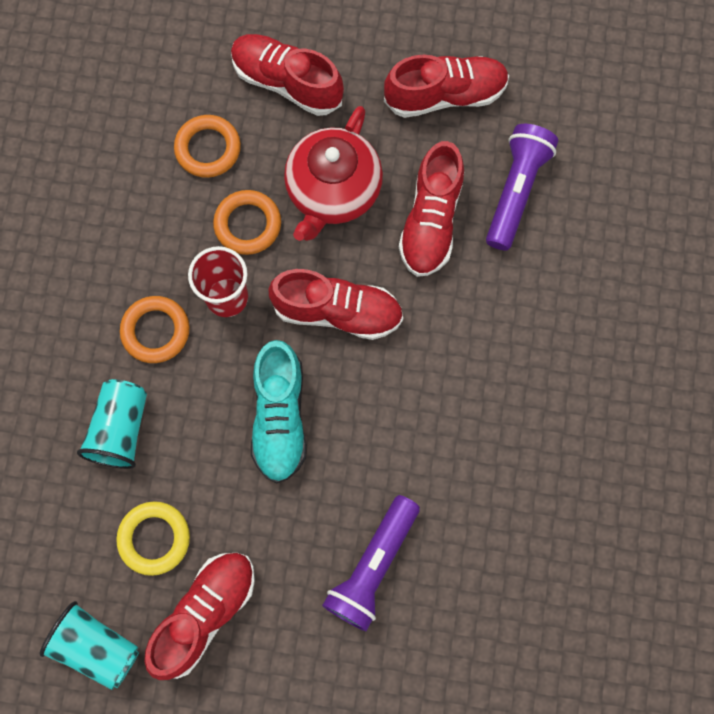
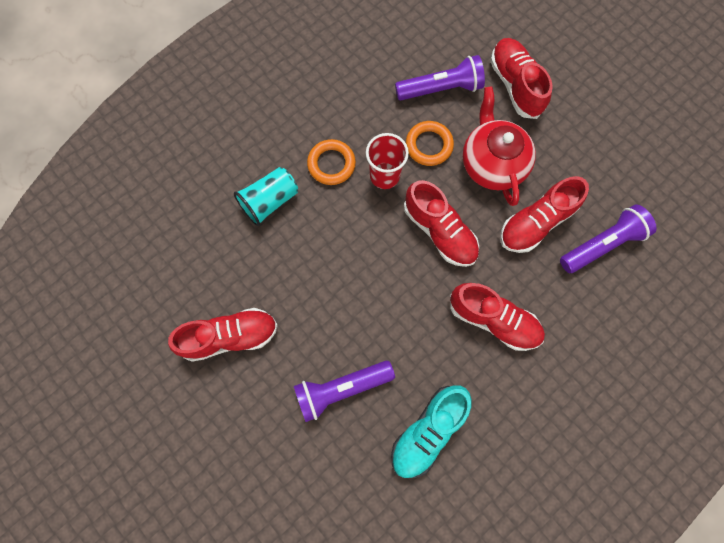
camera: 40 degrees right, 0 degrees up
(97, 646) = (161, 306): turquoise cup -> none
(154, 538) = (238, 273): yellow ring -> none
(208, 149) = (441, 89): orange ring -> purple flashlight
(280, 417) = (359, 263): turquoise shoe -> turquoise shoe (428, 431)
(333, 191) = (492, 163): red teapot -> red teapot turned 105 degrees clockwise
(445, 95) = (603, 158): red shoe -> red shoe (493, 319)

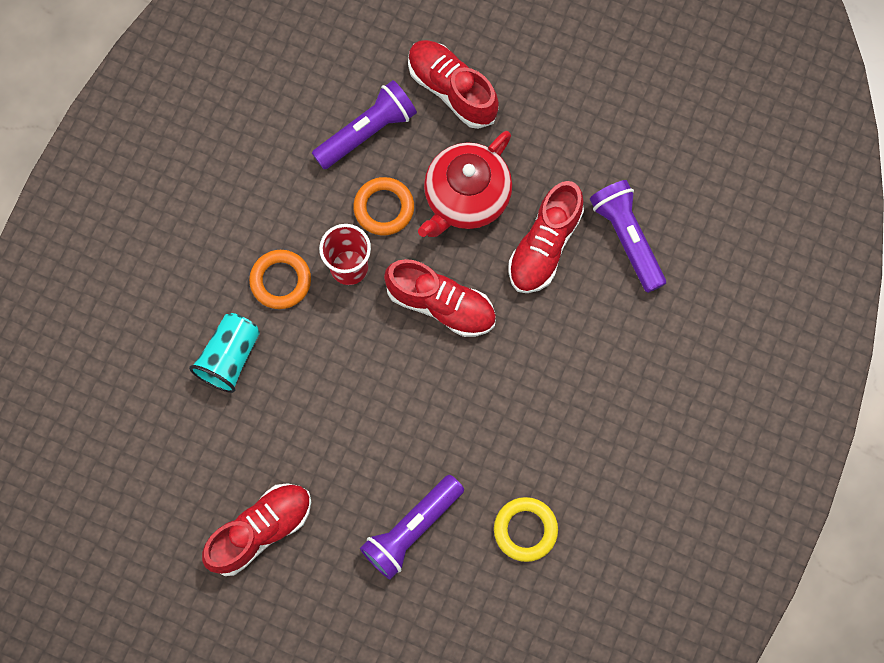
camera: 25 degrees left, 0 degrees up
(428, 431) = (525, 530): turquoise shoe -> yellow ring
(492, 163) = (466, 197): red teapot -> red teapot turned 105 degrees counterclockwise
(493, 319) = (543, 378): red shoe -> none
(602, 244) = (627, 238): purple flashlight -> purple flashlight turned 60 degrees counterclockwise

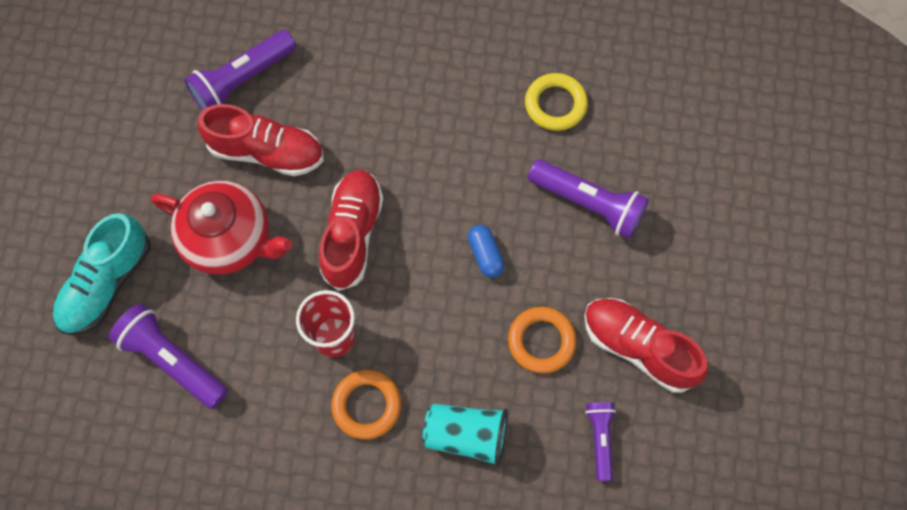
camera: 105 degrees left, 5 degrees down
(191, 470) = (600, 439): none -> purple flashlight
(384, 208) = (259, 319): orange ring -> orange ring (541, 341)
(388, 418) = (485, 255): none -> blue capsule
(452, 89) = (107, 283): red shoe -> turquoise shoe

